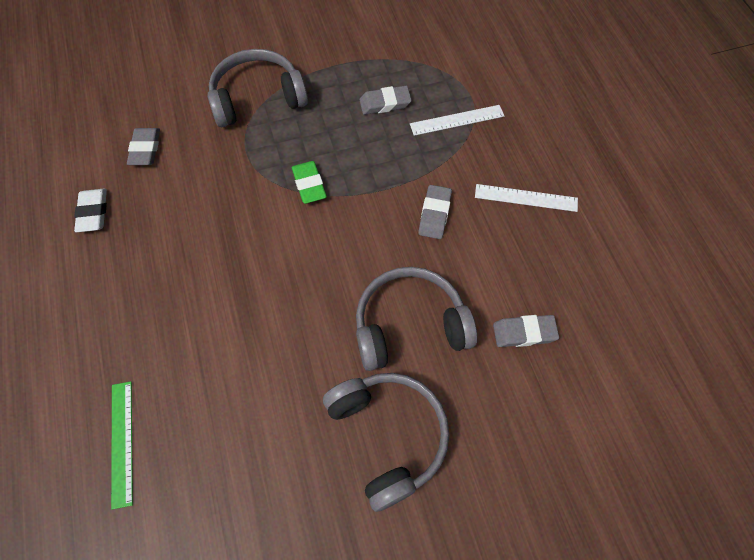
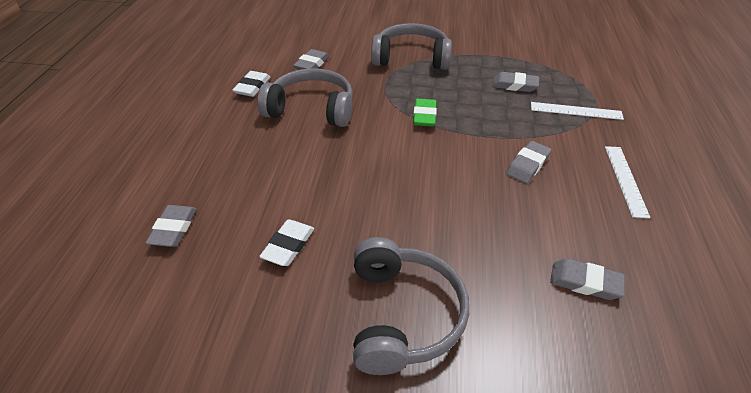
camera: 25 degrees right, 20 degrees down
(122, 442) = (173, 229): green ruler -> grey eraser
(250, 410) = (288, 246): none -> white eraser
(409, 326) = (466, 236): grey headphones -> grey headphones (311, 109)
(526, 198) = (625, 180): white ruler -> white ruler turned 60 degrees clockwise

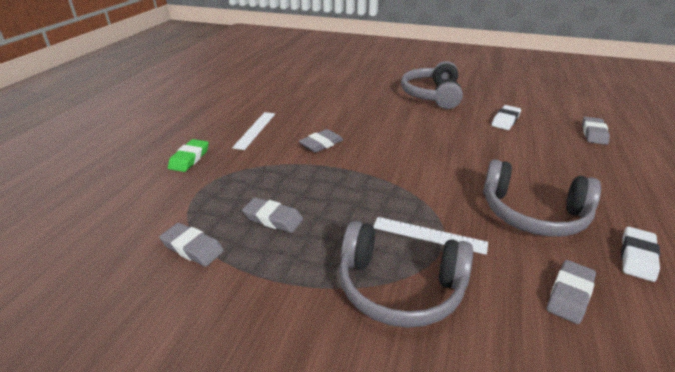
camera: 170 degrees left, 10 degrees down
(424, 116) = (398, 192): green eraser -> green eraser (189, 158)
(576, 111) = (233, 181): white ruler -> white ruler (429, 235)
(585, 282) = (330, 96): grey eraser -> grey eraser (192, 248)

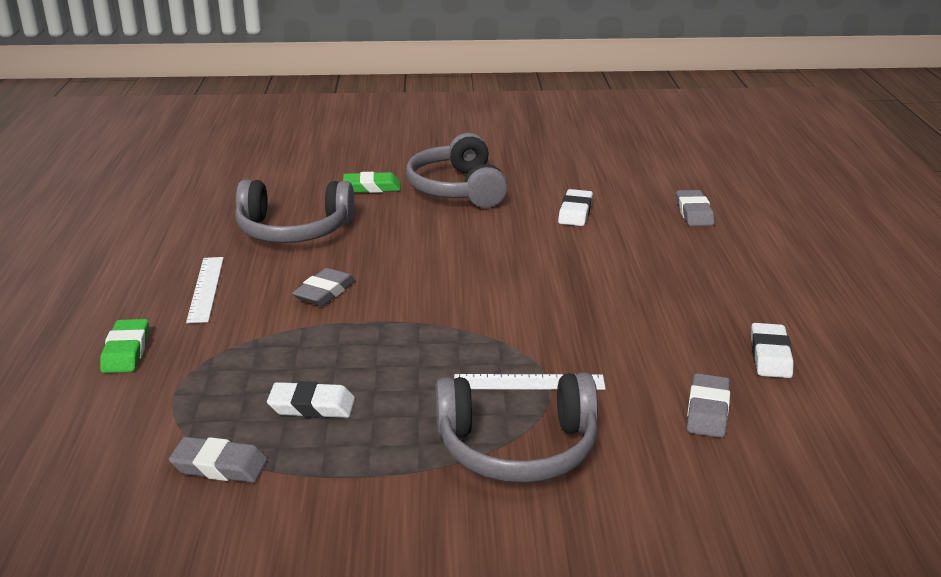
camera: 20 degrees left, 5 degrees down
(273, 219) = (312, 406): grey eraser -> white eraser
(380, 87) = (372, 187): none -> green eraser
(533, 213) = (645, 331): grey headphones -> grey headphones (293, 230)

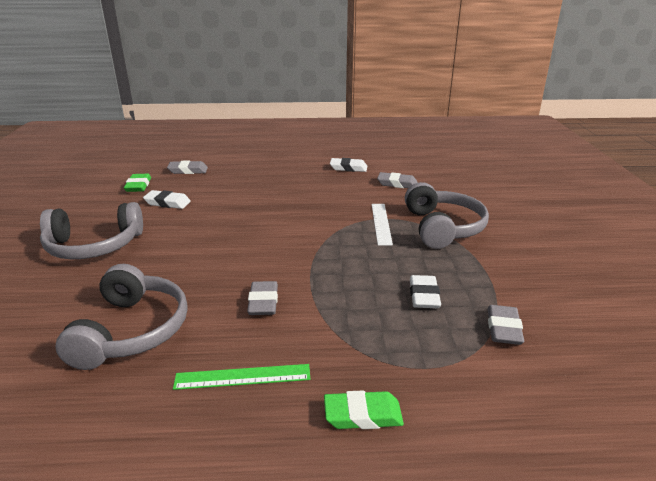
camera: 90 degrees left, 0 degrees up
(206, 289) = (242, 376): white ruler -> green ruler
(324, 292) = (263, 302): grey eraser -> grey eraser turned 60 degrees clockwise
(372, 187) = (57, 289): green eraser -> green eraser (138, 186)

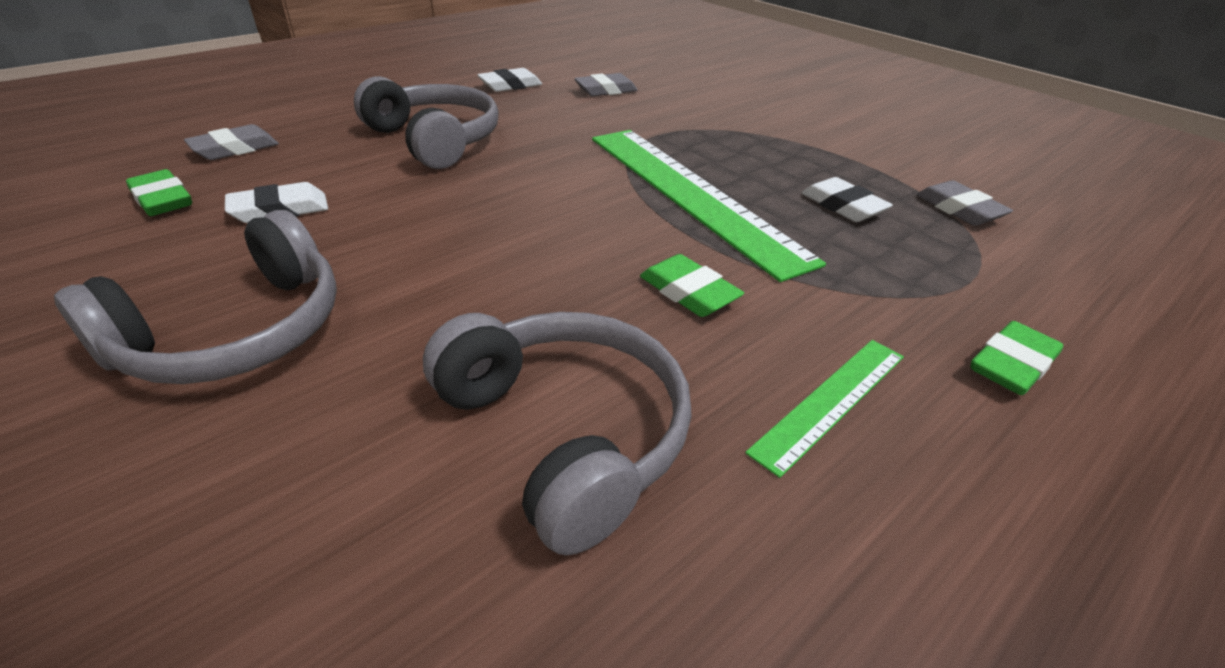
camera: 40 degrees left, 10 degrees up
(263, 302) = (689, 292): grey eraser -> green eraser
(345, 256) = (690, 194): none -> green ruler
(381, 223) = (665, 141): white ruler -> none
(442, 228) = (737, 126): grey headphones -> grey headphones (434, 140)

